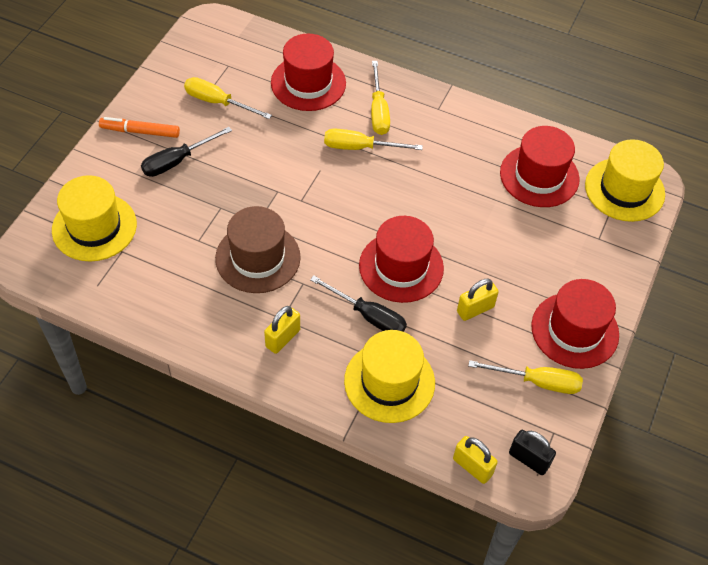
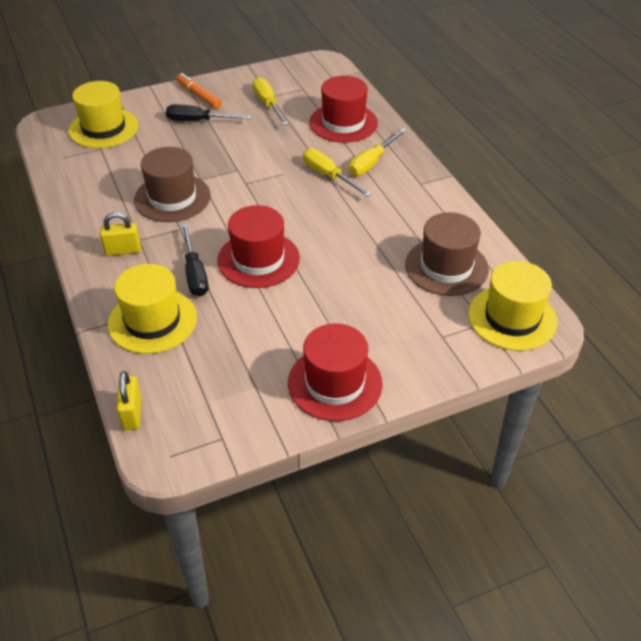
camera: 45 degrees right, 10 degrees down
(475, 309) = (275, 318): yellow padlock -> none
(529, 459) = (178, 441): black padlock -> none
(537, 382) = (256, 396): yellow screwdriver -> none
(539, 176) = (446, 267): red hat -> brown hat

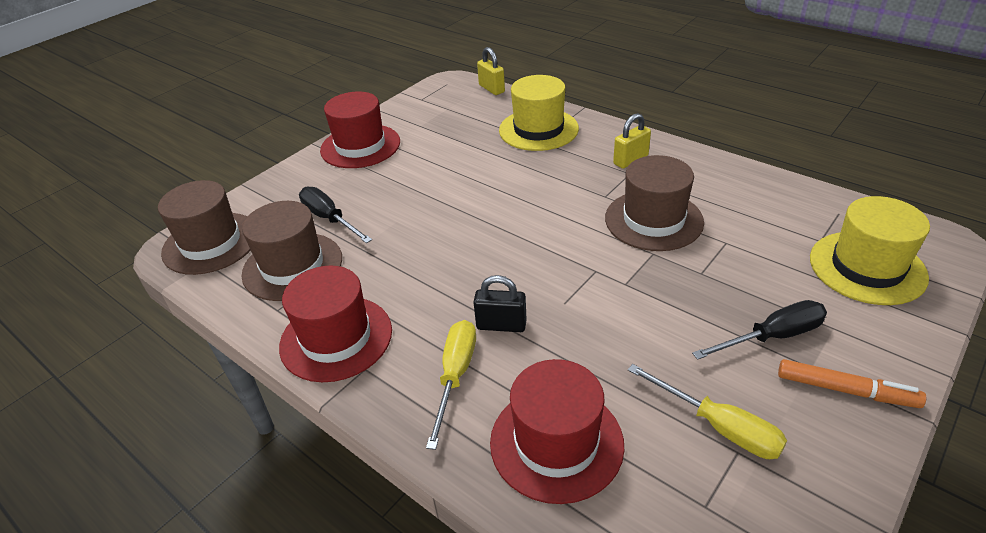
camera: 155 degrees right, 5 degrees down
(195, 273) = (543, 168): black screwdriver -> black screwdriver (329, 219)
(258, 259) = (497, 199): red hat -> red hat (336, 338)
(328, 176) = (501, 325): yellow screwdriver -> black padlock
(512, 318) = (211, 243): yellow hat -> brown hat

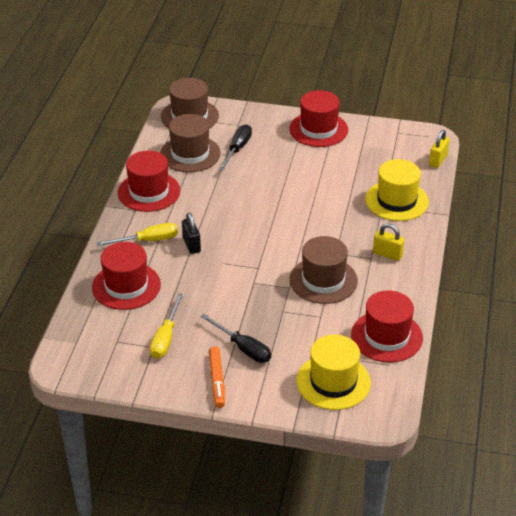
camera: 60 degrees right, 0 degrees up
(784, 200) = (386, 336): none -> red hat

